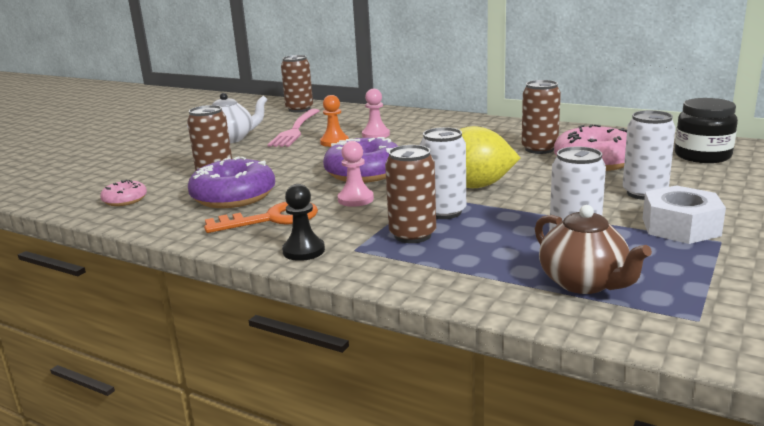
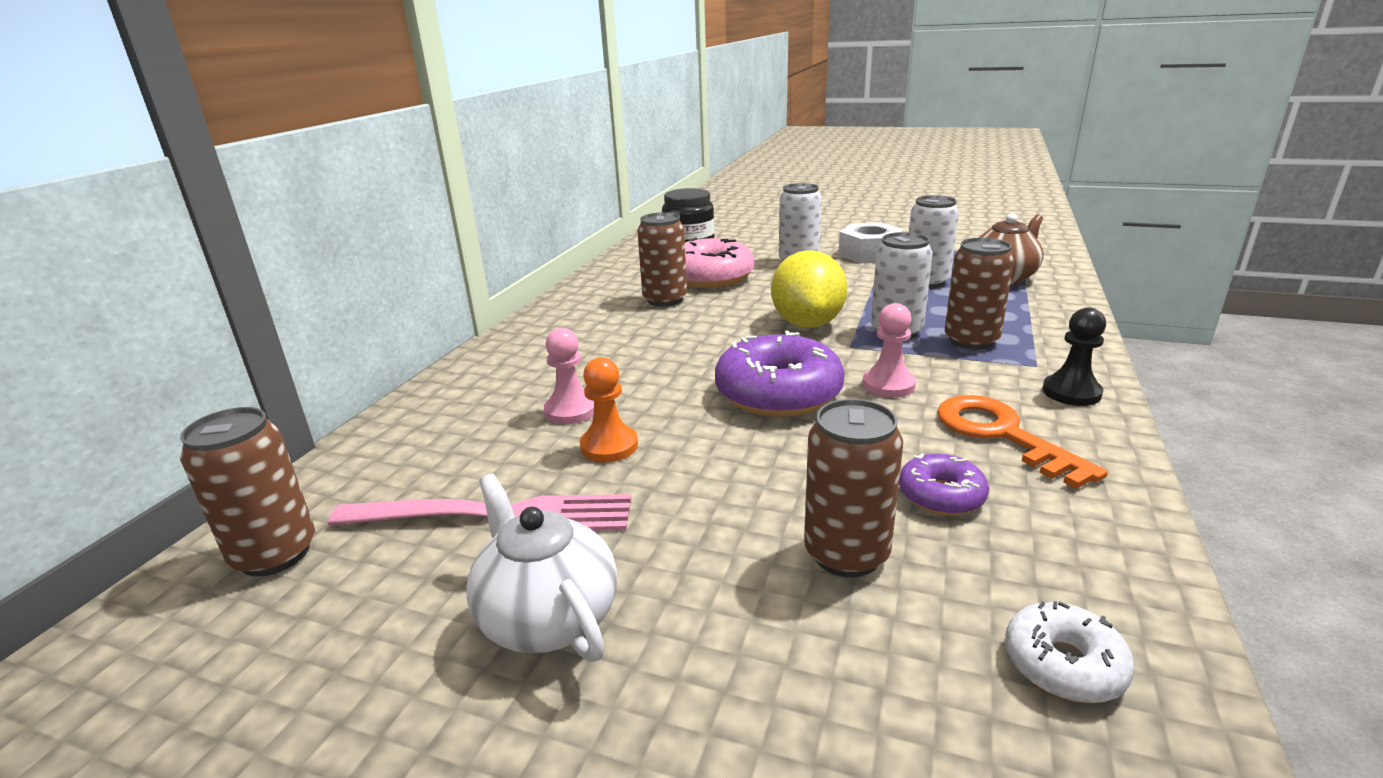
camera: 100 degrees left, 5 degrees up
(125, 200) = (1063, 664): pink donut -> white donut
(233, 196) = (941, 495): purple donut -> purple donut, size x0.52

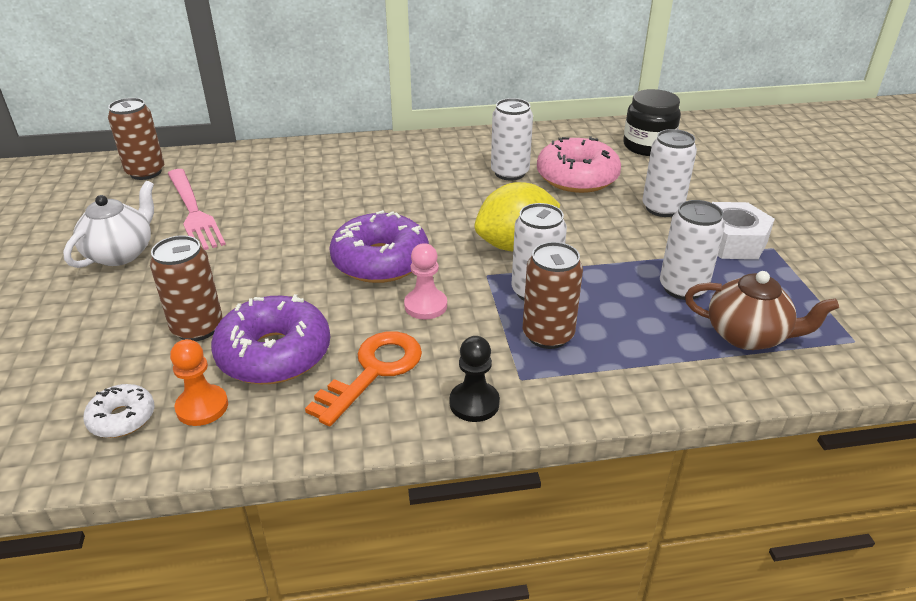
camera: 60 degrees right, 10 degrees up
(571, 410) = (311, 195): pink pawn -> none
(609, 446) = (276, 220): orange pawn -> orange pawn (202, 407)
(665, 300) = (510, 173): brown can -> white can
(941, 495) = (274, 354): purple donut -> purple donut, size x1.92

